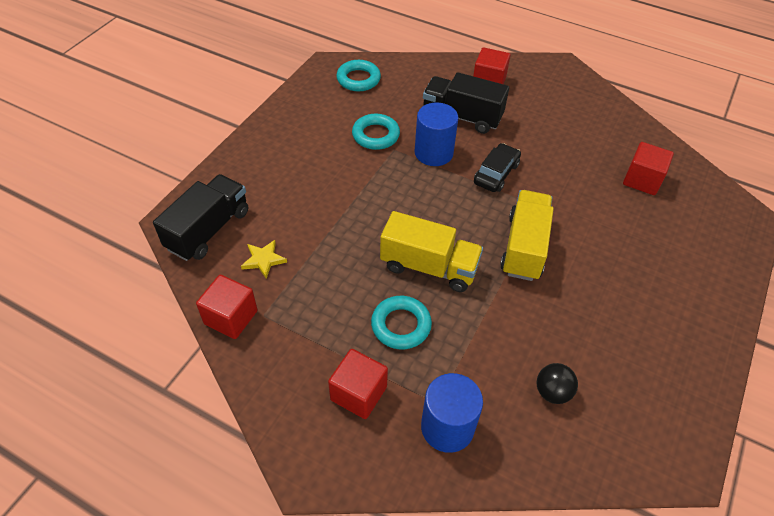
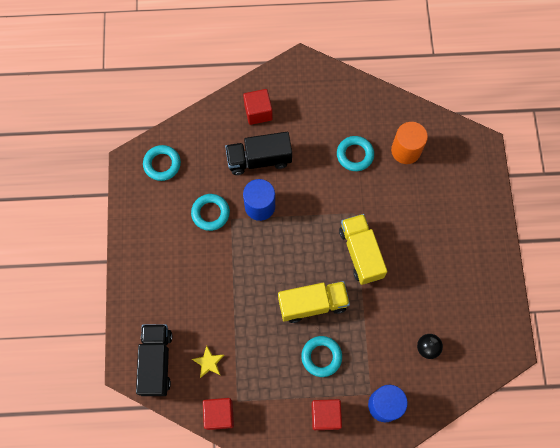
camera: 30 degrees left, 20 degrees up
(496, 173) = (311, 200): black car -> none
(575, 158) = (355, 155): none -> turquoise ring
(642, 180) = (406, 150): red cube -> orange cylinder

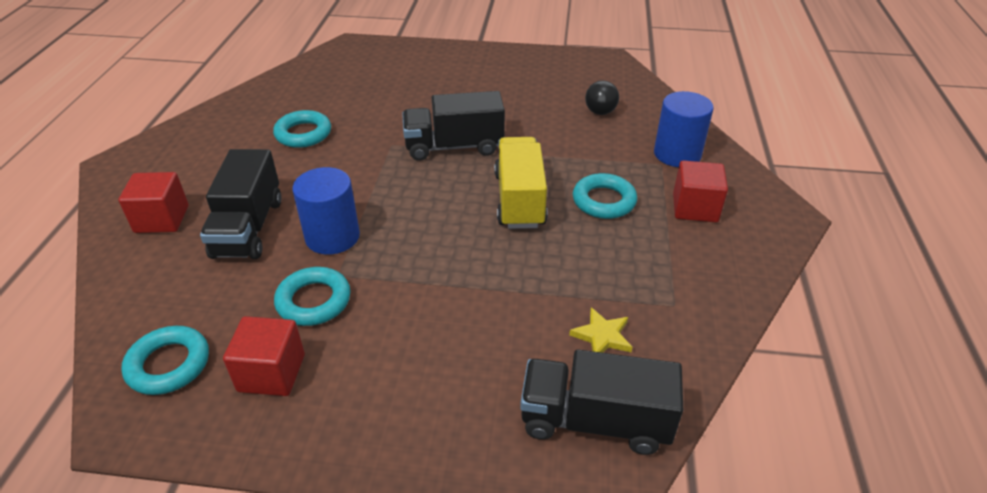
camera: 80 degrees left, 30 degrees down
(219, 414) = (700, 332): red cube -> red cube (271, 373)
(361, 253) = (454, 147): yellow truck -> black truck
(406, 150) = (323, 94): orange cylinder -> none

